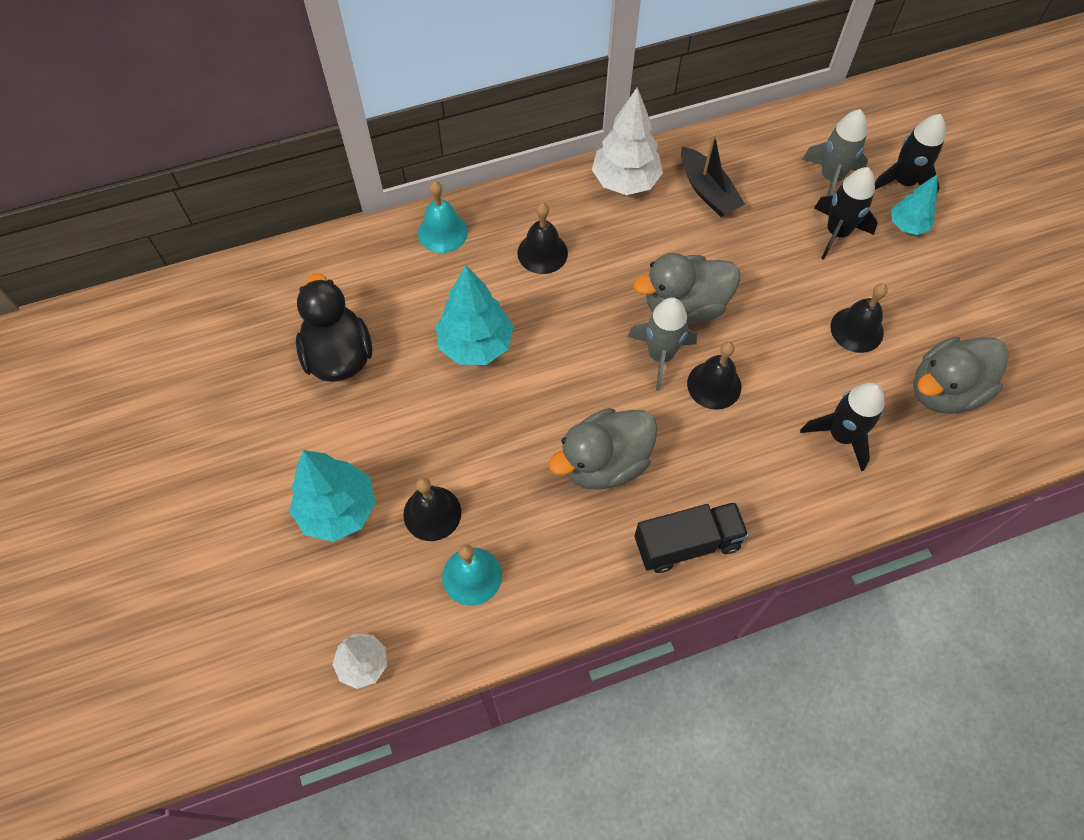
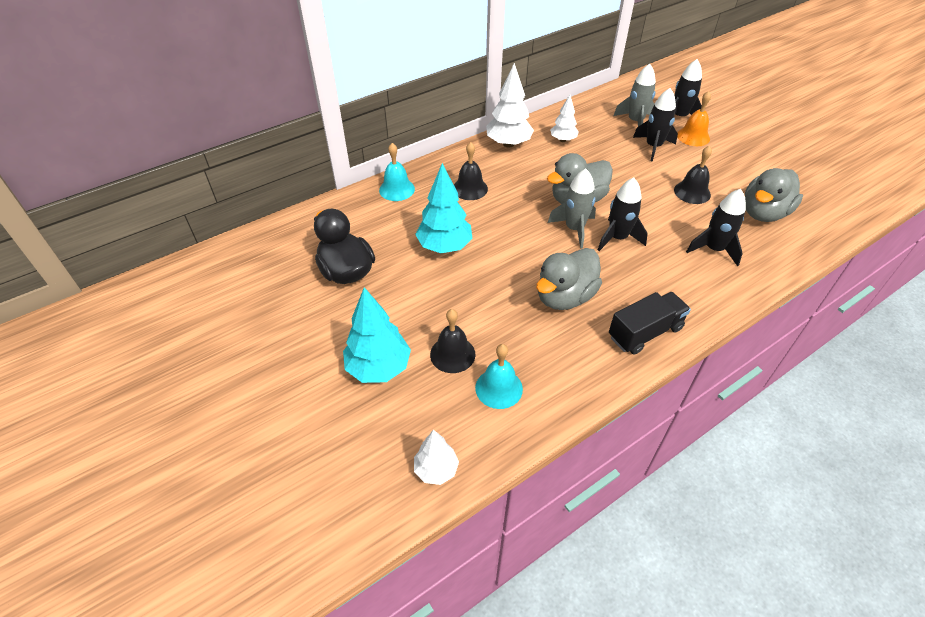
camera: 15 degrees left, 15 degrees down
(707, 191) = (563, 140): black boat -> white tree
(714, 385) = (617, 238): black bell -> black rocket
(907, 225) = (693, 136): turquoise tree -> orange bell

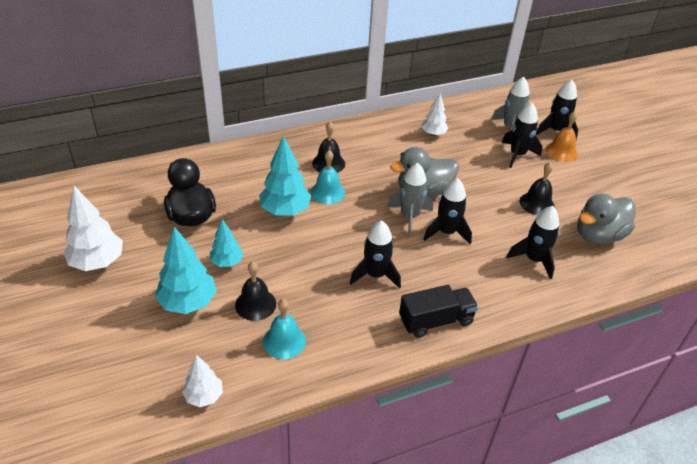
camera: 10 degrees right, 5 degrees down
(397, 189) = (262, 152): turquoise bell -> turquoise bell (327, 192)
(404, 314) = (227, 262): none -> turquoise tree
(508, 144) = (380, 128): white tree -> white tree (97, 262)
(564, 297) = (375, 275): grey duck -> black rocket

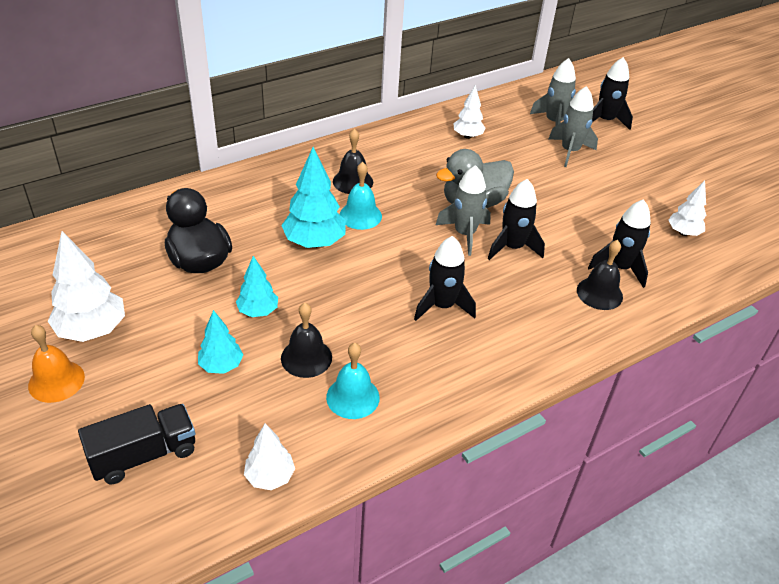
camera: 10 degrees left, 0 degrees up
(188, 302) = (221, 366): turquoise tree -> turquoise tree, size x0.60
(436, 321) = (526, 350): black truck -> black truck (144, 455)
(517, 155) = (569, 151): black rocket -> grey rocket
(536, 203) = (606, 204): black bell -> black bell (599, 293)
(561, 151) = (617, 143): orange bell -> orange bell (56, 381)
(598, 235) = (683, 233): grey duck -> white tree

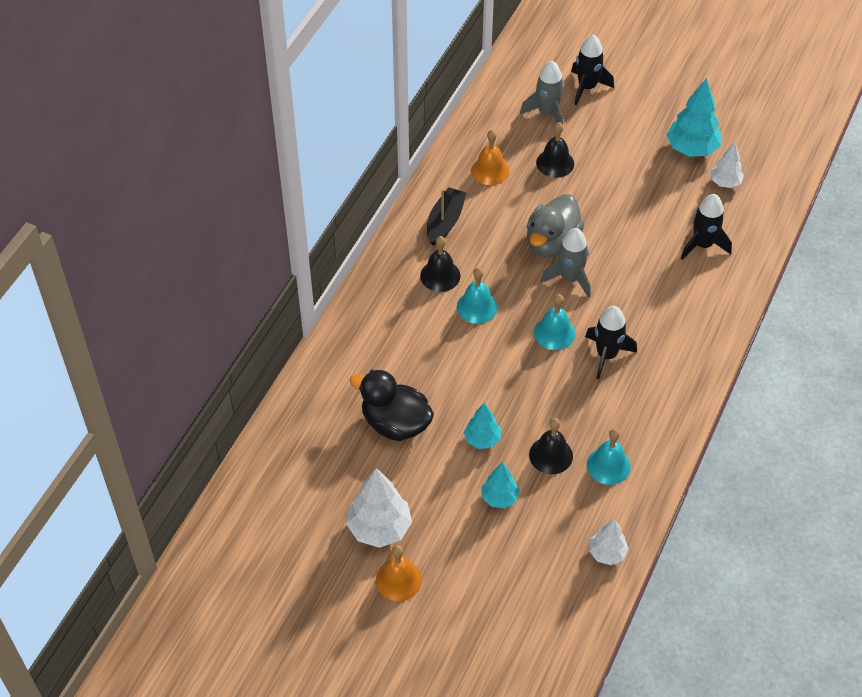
camera: 30 degrees left, 10 degrees up
(144, 455) = (514, 590): black truck -> none
(314, 242) = (465, 354): turquoise tree -> turquoise tree (691, 149)
(395, 151) = (445, 222): none -> black boat
(410, 266) = (554, 333): none -> turquoise bell
(467, 136) = (490, 170): white tree -> orange bell
(512, 247) = (614, 271): black rocket -> none
(569, 151) = (584, 141): grey rocket -> none
(599, 293) = (705, 277): black bell -> black bell (555, 163)

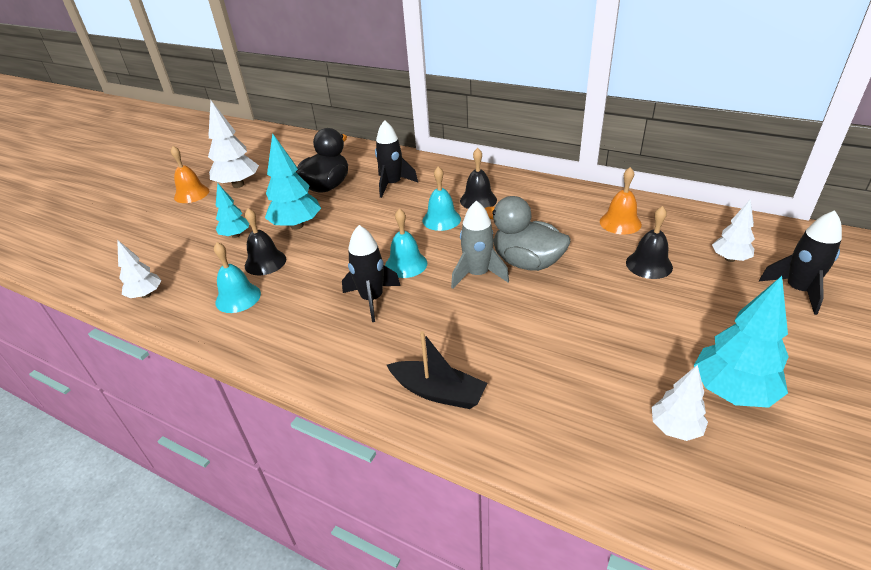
camera: 95 degrees right, 15 degrees down
(445, 222) = (543, 200): black boat -> black boat (438, 392)
(482, 439) = (297, 226): turquoise tree -> turquoise tree, size x1.67
(547, 113) = (729, 259): grey rocket -> white tree
(703, 245) = (542, 392): black rocket -> black rocket (392, 185)

